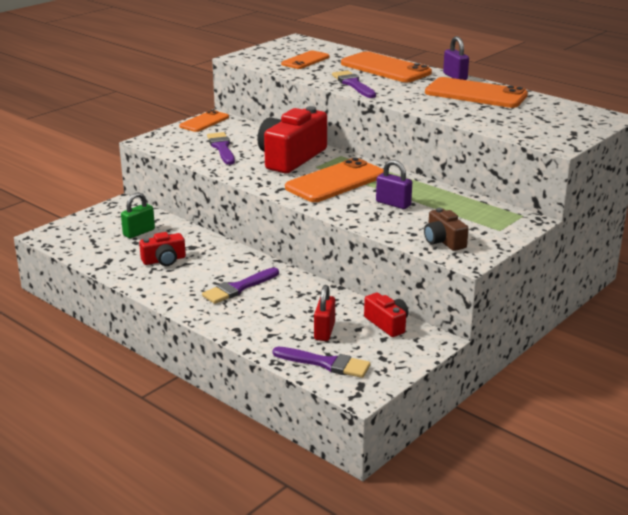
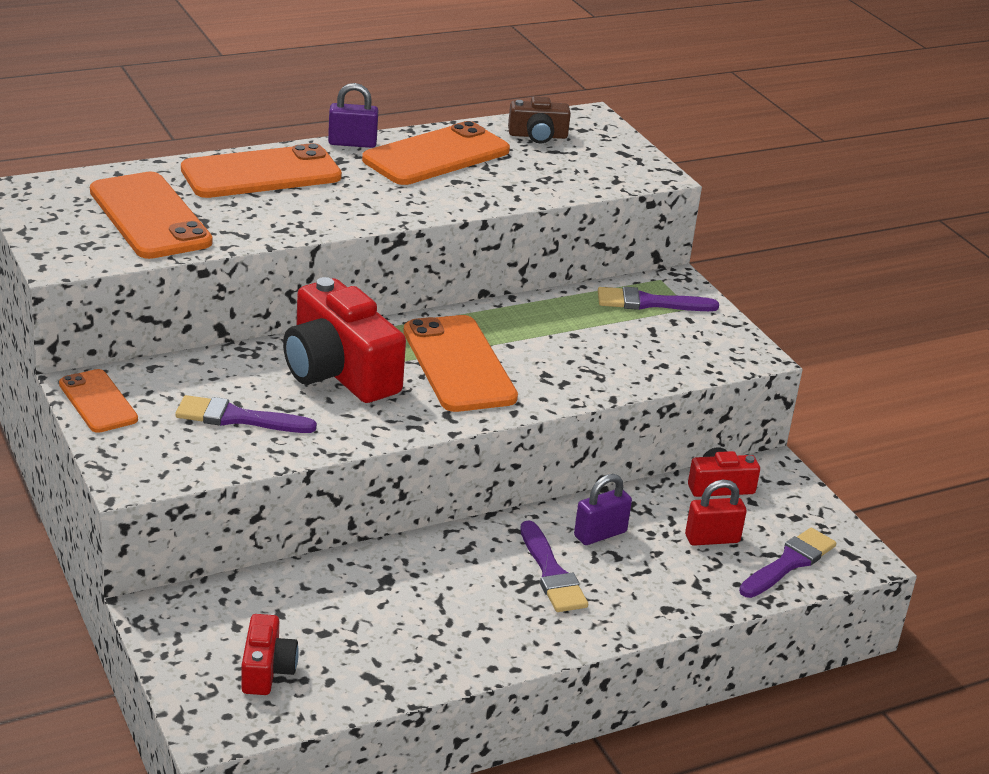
camera: 70 degrees left, 5 degrees up
(139, 232) = (290, 620): green padlock -> none
(164, 260) = (413, 619): red camera -> red camera (267, 669)
(305, 60) = (149, 217): orange phone -> orange phone, size x1.68
(324, 331) = (712, 539): red padlock -> red padlock turned 45 degrees counterclockwise
(353, 84) = (308, 217): purple brush -> purple brush (649, 303)
(393, 204) = (566, 348): purple padlock -> purple padlock (600, 534)
(443, 241) = (698, 353): brown camera -> brown camera (538, 136)

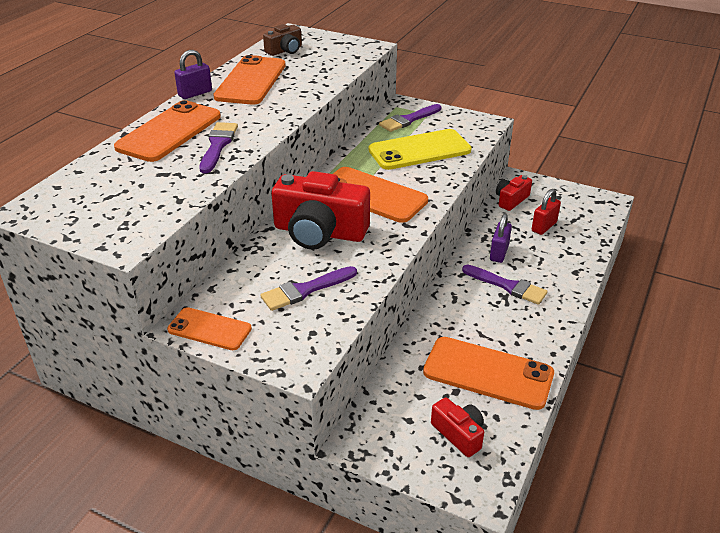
camera: 35 degrees left, 5 degrees up
(149, 217) = (140, 188): orange phone -> orange phone (488, 373)
(601, 344) = (419, 150): none -> yellow phone
(789, 563) = (586, 219): purple brush -> purple brush (218, 145)

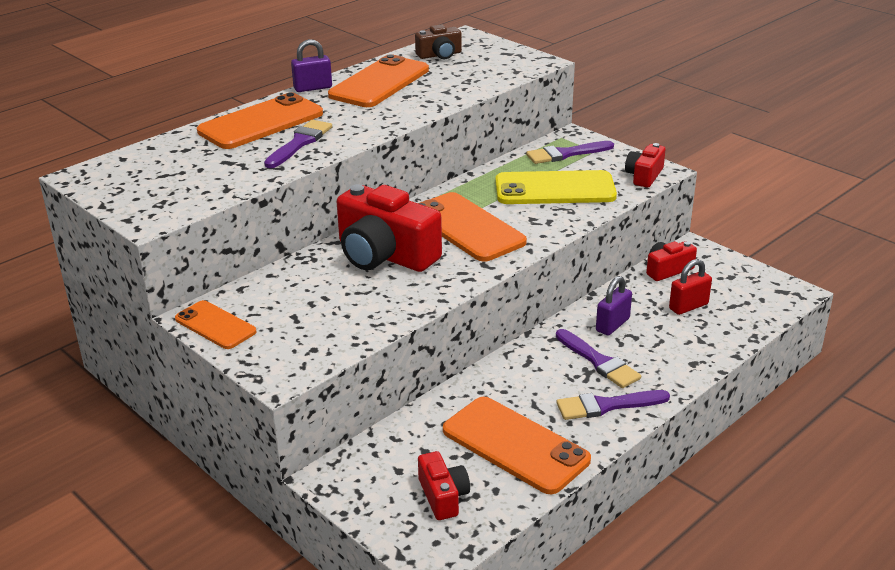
camera: 20 degrees right, 5 degrees down
(305, 290) = (332, 308): purple brush -> purple brush (606, 406)
(479, 128) = (644, 176): none -> red camera

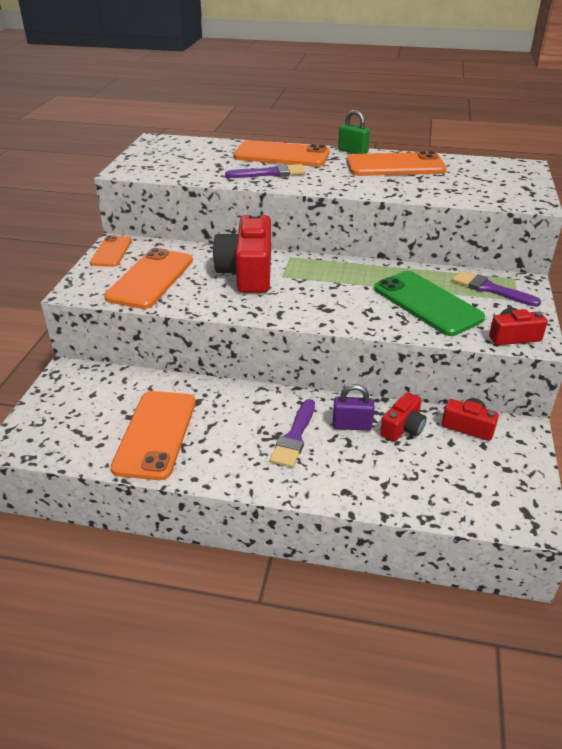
camera: 55 degrees right, 5 degrees up
(313, 88) = (353, 151): purple padlock -> green padlock
(440, 55) = (475, 168): brown camera -> none
(443, 496) = (77, 424): red camera -> red camera (403, 428)
(467, 227) = (321, 288): orange phone -> orange phone (150, 279)
(555, 189) = (427, 303): yellow phone -> green phone
(606, 406) = (241, 462): purple brush -> none
(688, 306) = (427, 459): red padlock -> none

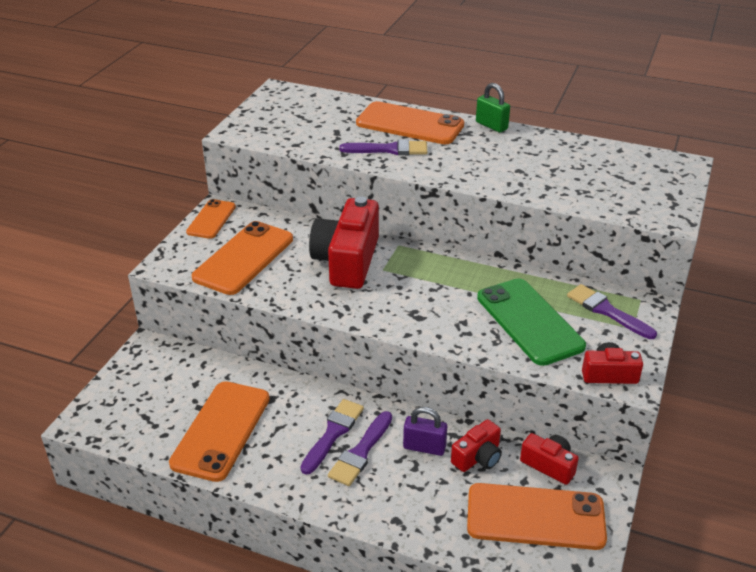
camera: 10 degrees right, 0 degrees up
(264, 424) = (333, 433): none -> purple brush
(395, 166) = (532, 151): orange phone -> orange phone (535, 517)

